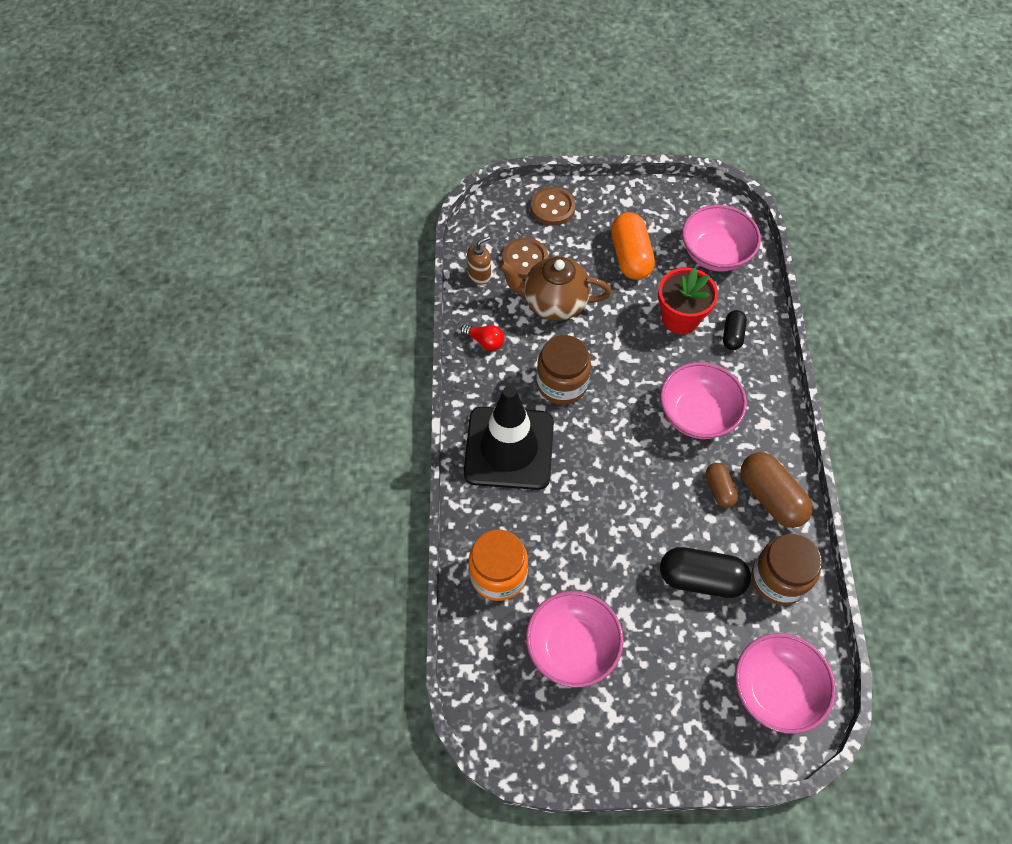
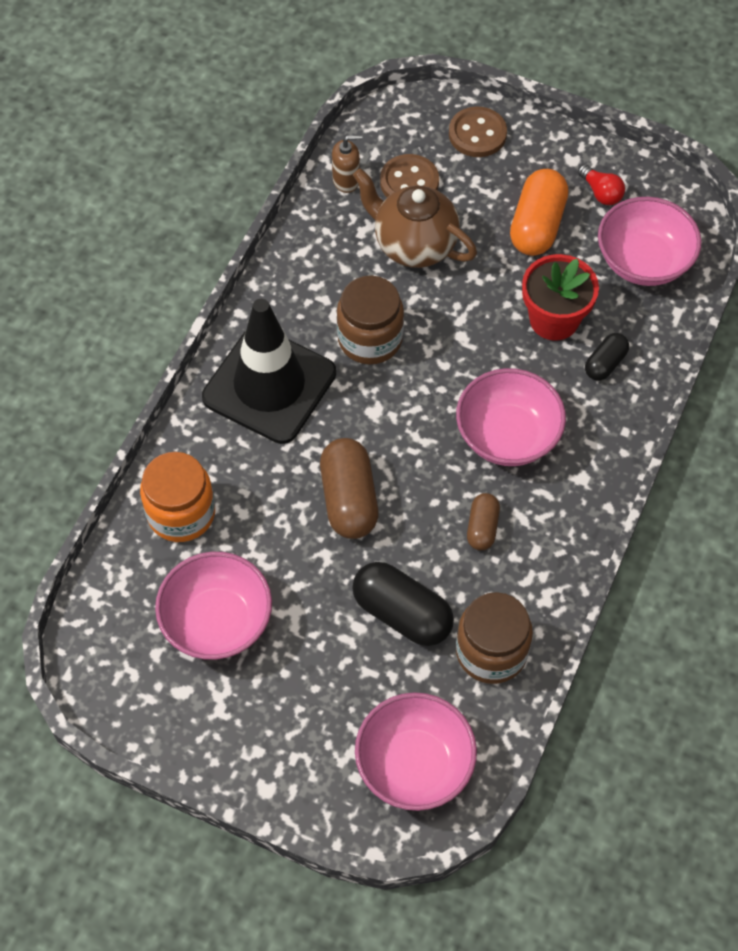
camera: 25 degrees right, 0 degrees up
(484, 341) = (309, 257): red light bulb -> red light bulb (601, 192)
(771, 497) = (537, 561): brown capsule -> brown capsule (349, 499)

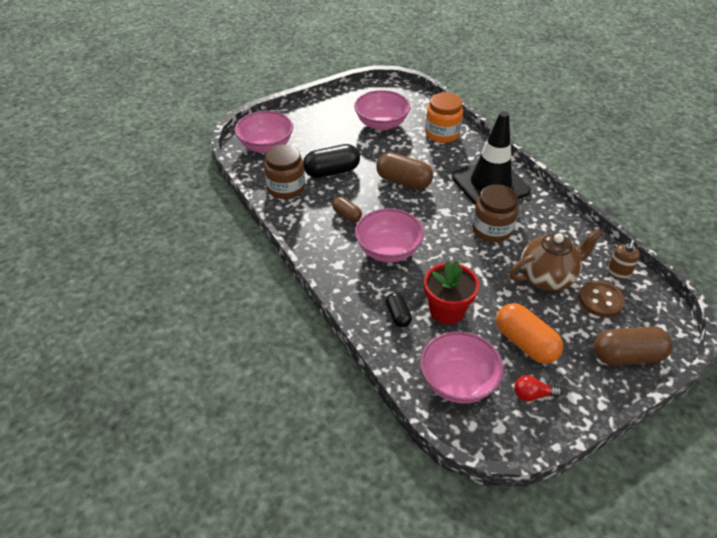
camera: 125 degrees right, 15 degrees down
(477, 134) = (627, 356): brown button -> brown capsule

